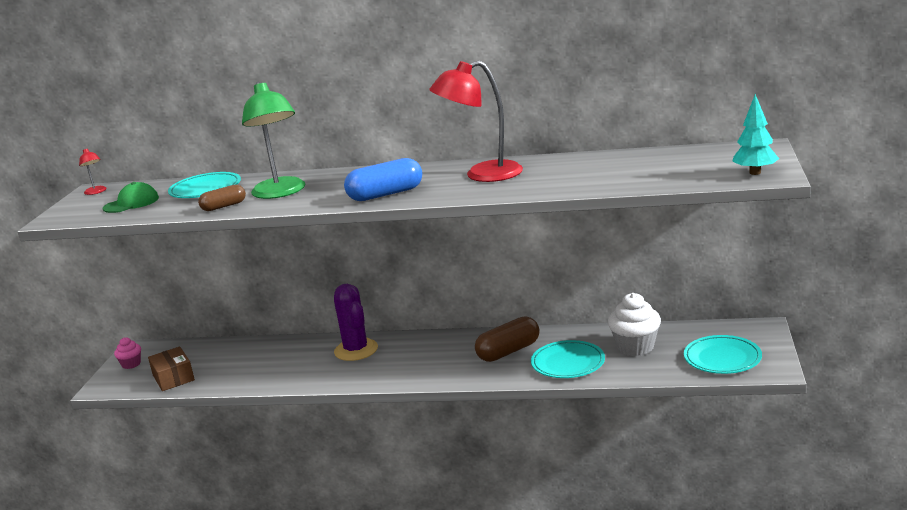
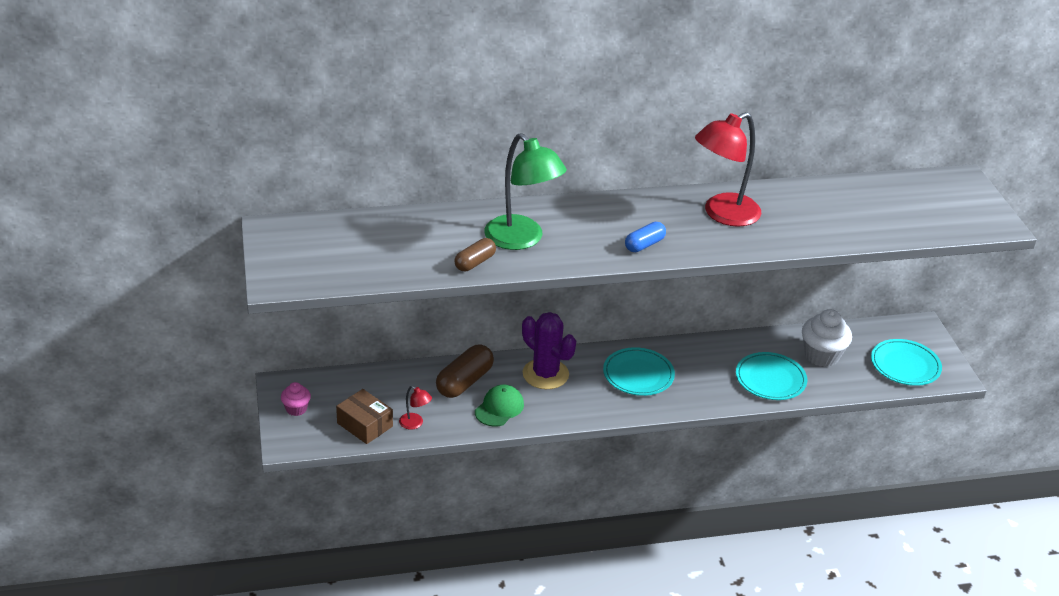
camera: 25 degrees left, 15 degrees up
(96, 192) = (281, 233): red lamp -> red lamp (415, 424)
(131, 203) = (351, 255): green cap -> green cap (499, 408)
(205, 189) = (422, 231): turquoise plate -> turquoise plate (638, 375)
(385, 194) = (644, 245): blue capsule -> blue capsule, size x0.61
(508, 351) = (705, 367): brown capsule -> brown capsule (464, 382)
(755, 172) = (980, 219): turquoise tree -> none

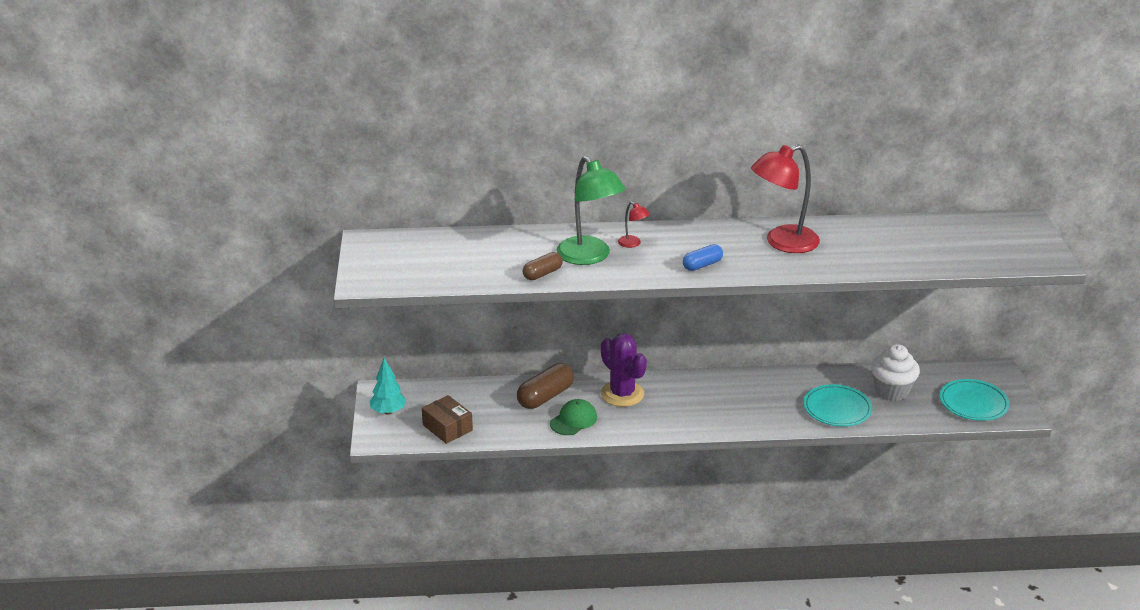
camera: 10 degrees right, 5 degrees down
(296, 409) = (388, 411): pink cupcake -> turquoise tree
(415, 424) = (493, 429): red lamp -> red lamp (633, 244)
(638, 375) = (710, 399): turquoise plate -> none

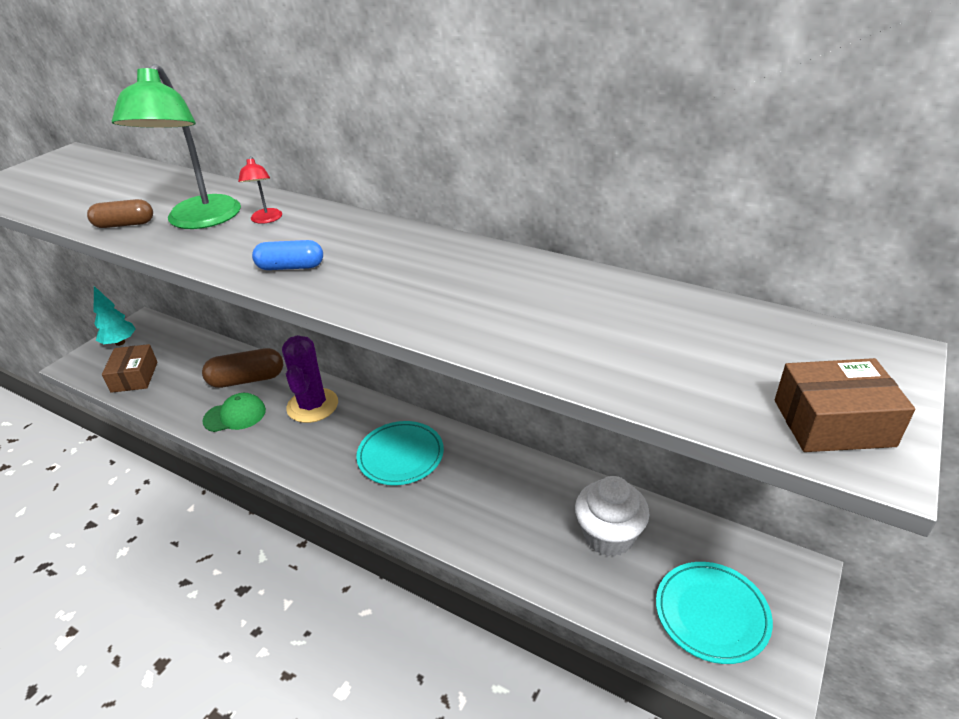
camera: 35 degrees right, 5 degrees up
(782, 243) = (432, 269): red lamp -> none
(837, 409) = (511, 530): turquoise plate -> turquoise plate (400, 456)
(1030, 254) = (833, 423): none -> brown box

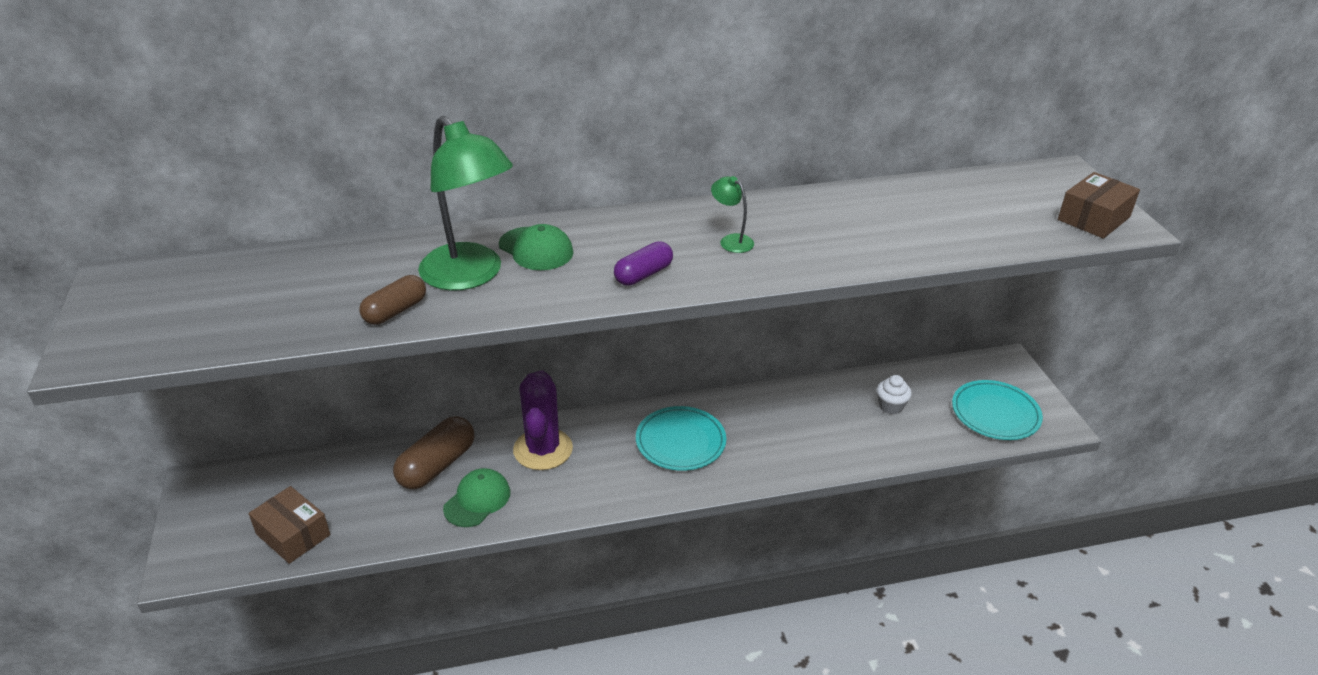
camera: 45 degrees left, 0 degrees up
(120, 342) = (206, 516): turquoise tree -> none
(266, 220) = (536, 249): red lamp -> green cap
(290, 267) = (643, 275): blue capsule -> purple capsule
(312, 405) = (543, 449): purple cactus -> purple cactus turned 45 degrees clockwise
(399, 270) = (731, 240): none -> green lamp
(608, 536) = (890, 406): white cupcake -> white cupcake, size x0.55

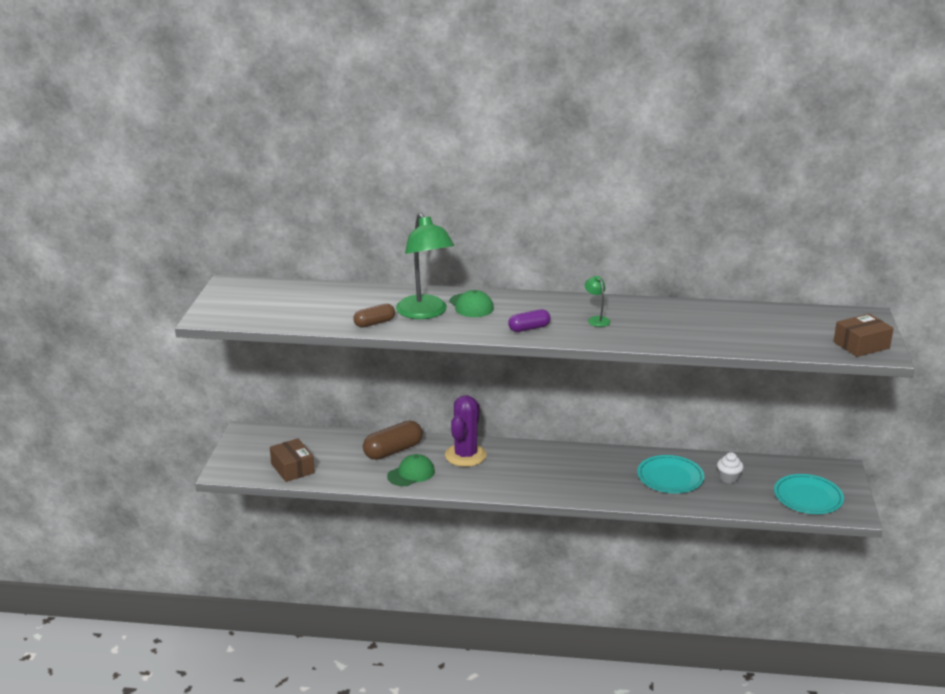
camera: 20 degrees right, 10 degrees down
(680, 442) = (561, 469): turquoise plate -> turquoise plate (670, 477)

